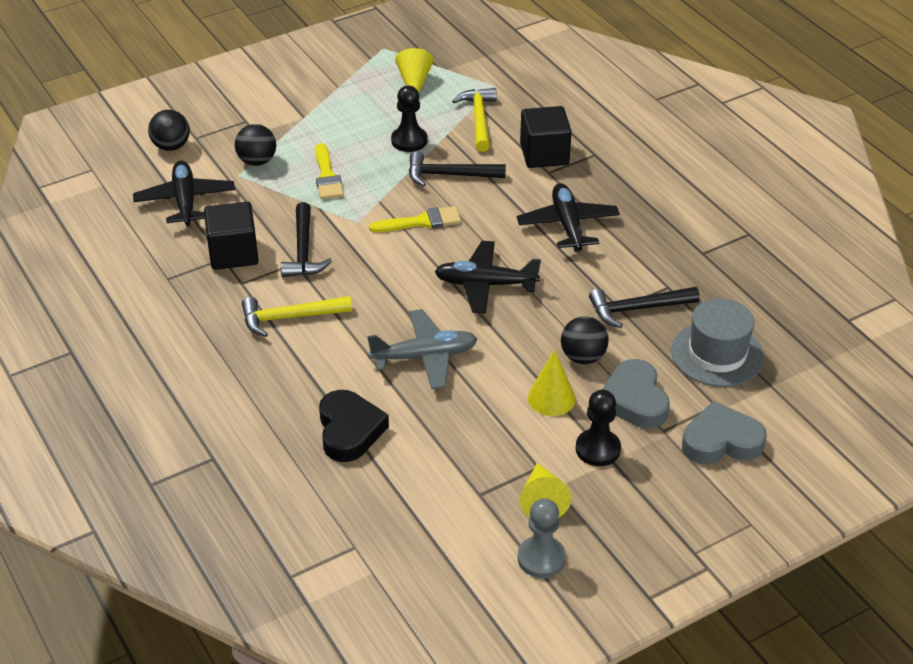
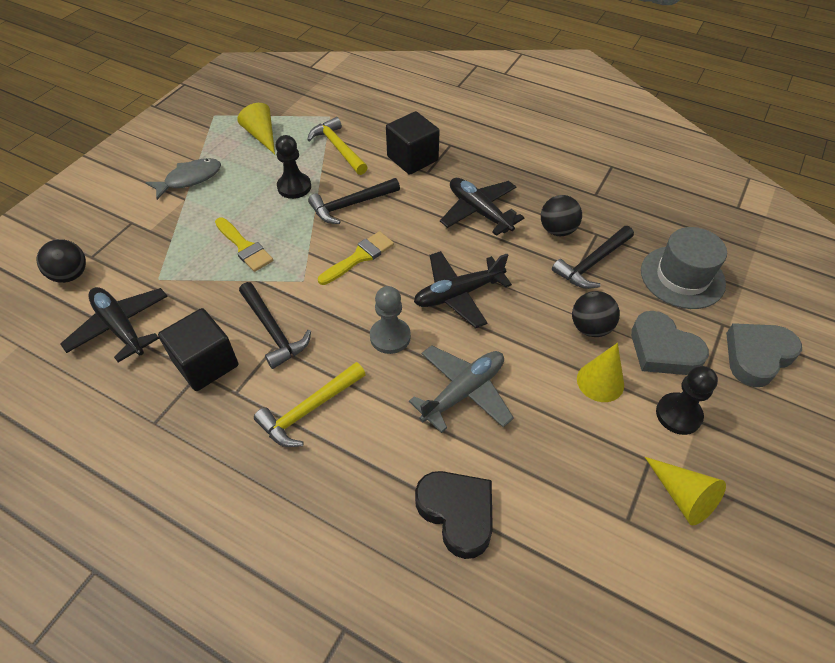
camera: 30 degrees left, 10 degrees up
(257, 161) = (168, 258): black ball -> black ball (557, 230)
(320, 101) = (190, 179): none -> grey fish
(541, 558) = (737, 565): grey pawn -> grey pawn (390, 337)

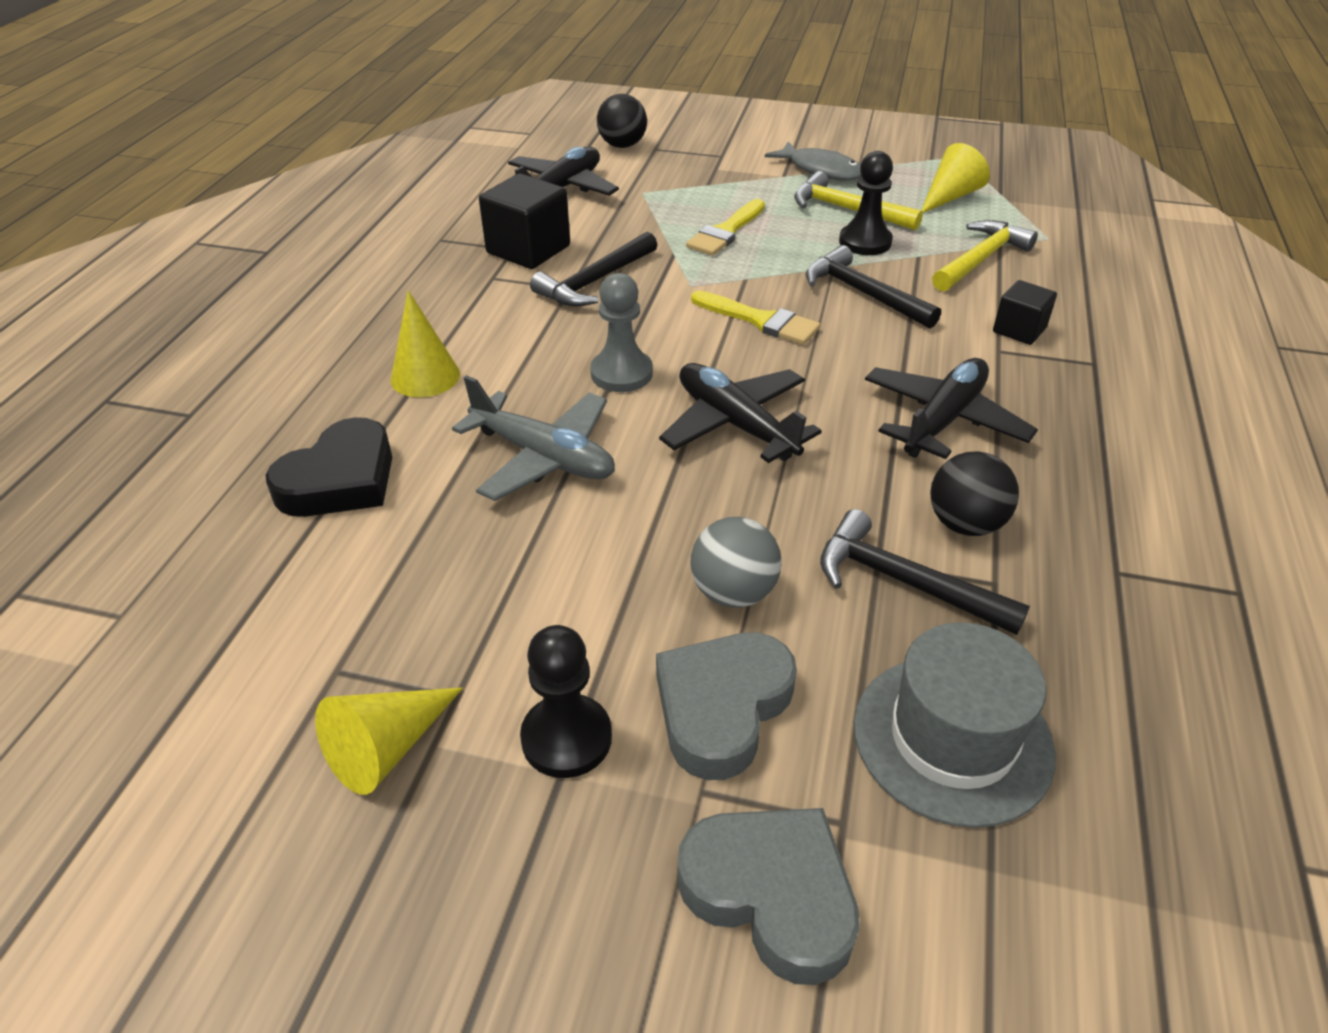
camera: 75 degrees right, 10 degrees down
(309, 410) = (479, 332): yellow hammer -> yellow hammer (847, 210)
(412, 158) = (1019, 330): black cube -> black cube, size x0.60
(590, 328) = (733, 592): black ball -> grey ball
(600, 381) = (611, 615): yellow cone -> yellow cone (425, 376)

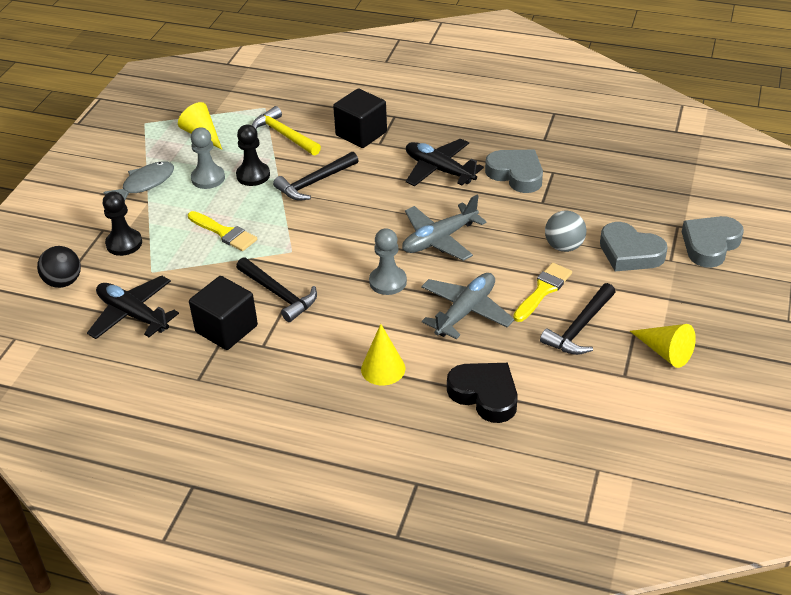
camera: 85 degrees left, 0 degrees up
(566, 738) = (651, 297): black pawn -> black pawn (124, 243)
(735, 424) = (439, 239): black plane -> grey plane
(760, 320) = (338, 224): yellow brush -> yellow brush (543, 290)
(847, 210) = (208, 178): yellow hammer -> grey pawn
(904, 582) = (554, 196): black hammer -> black hammer (580, 328)
(952, 738) = (636, 195): grey hat -> none
(965, 524) = (516, 174): black ball -> grey heart
(1019, 330) = (361, 134): black cube -> black cube, size x1.67

